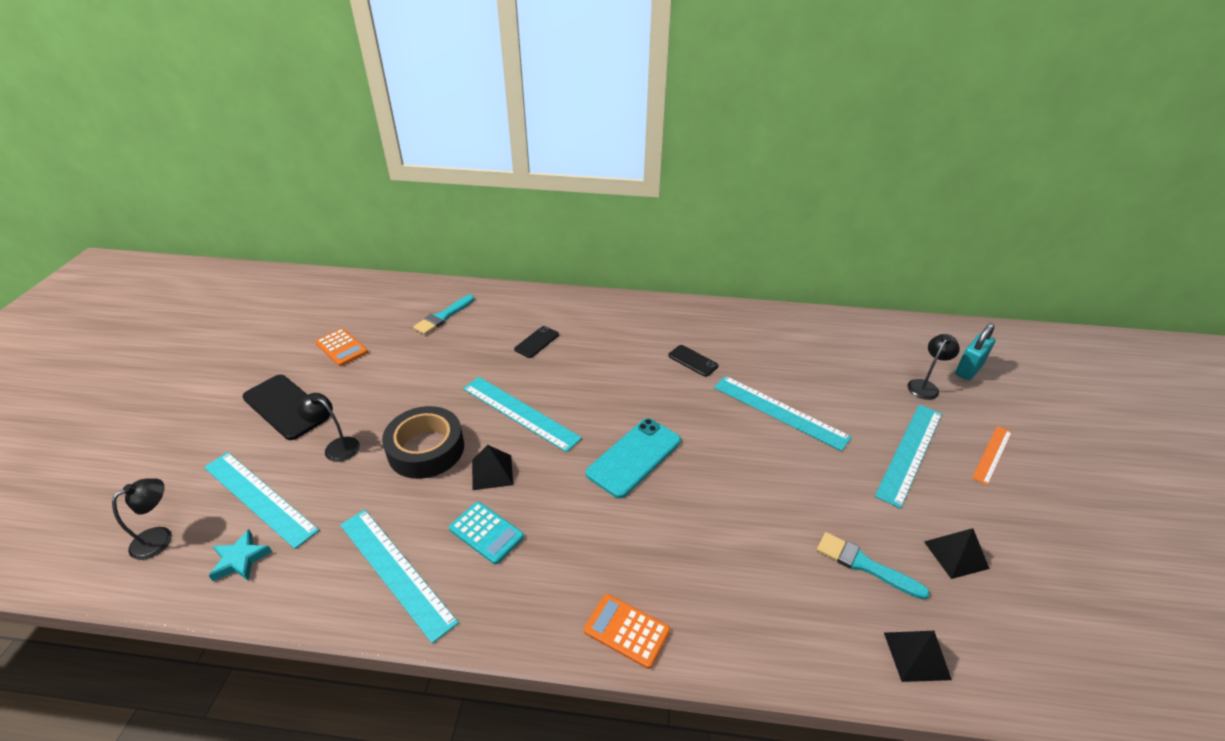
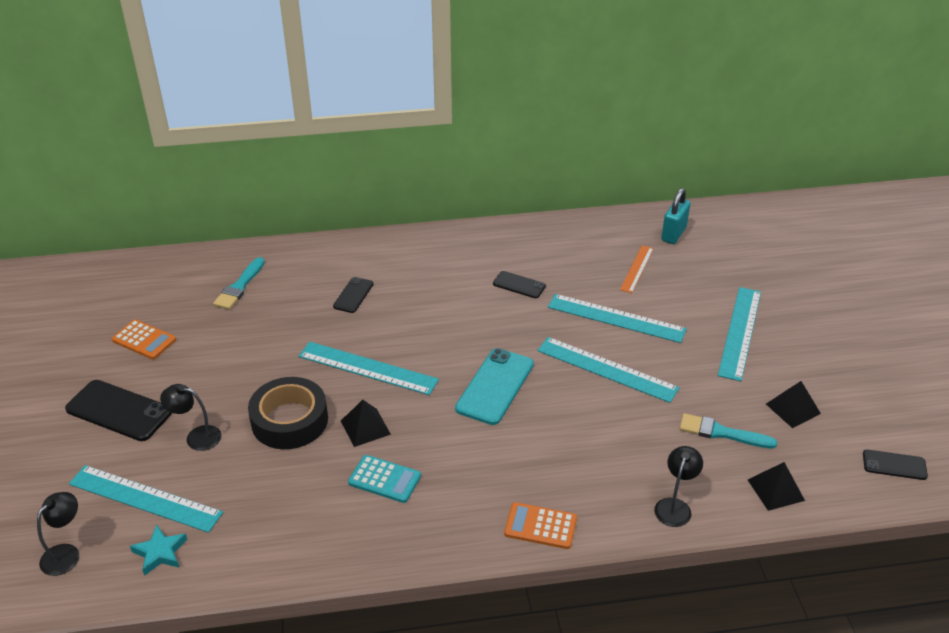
camera: 15 degrees left, 0 degrees up
(396, 571) = (316, 528): turquoise ruler -> turquoise ruler (607, 369)
(925, 386) = (741, 268): black lamp -> black lamp (675, 506)
(968, 369) = (777, 245): turquoise padlock -> turquoise padlock (673, 234)
(992, 454) = (809, 319): orange ruler -> orange ruler (637, 269)
(1077, 660) = (894, 465): none -> black phone

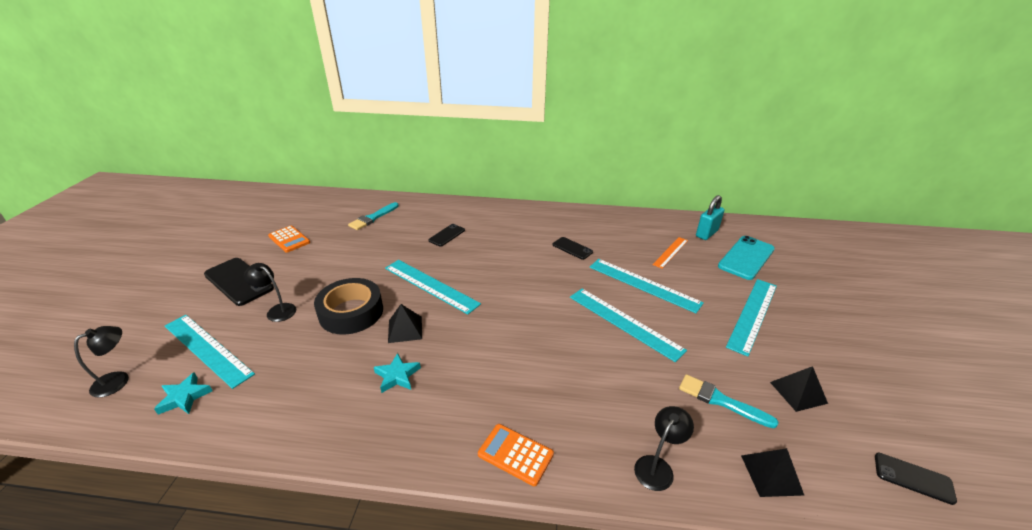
camera: 15 degrees right, 5 degrees down
(384, 479) = (397, 376): turquoise calculator -> turquoise star
(495, 386) = (524, 318): turquoise phone -> turquoise phone (746, 257)

